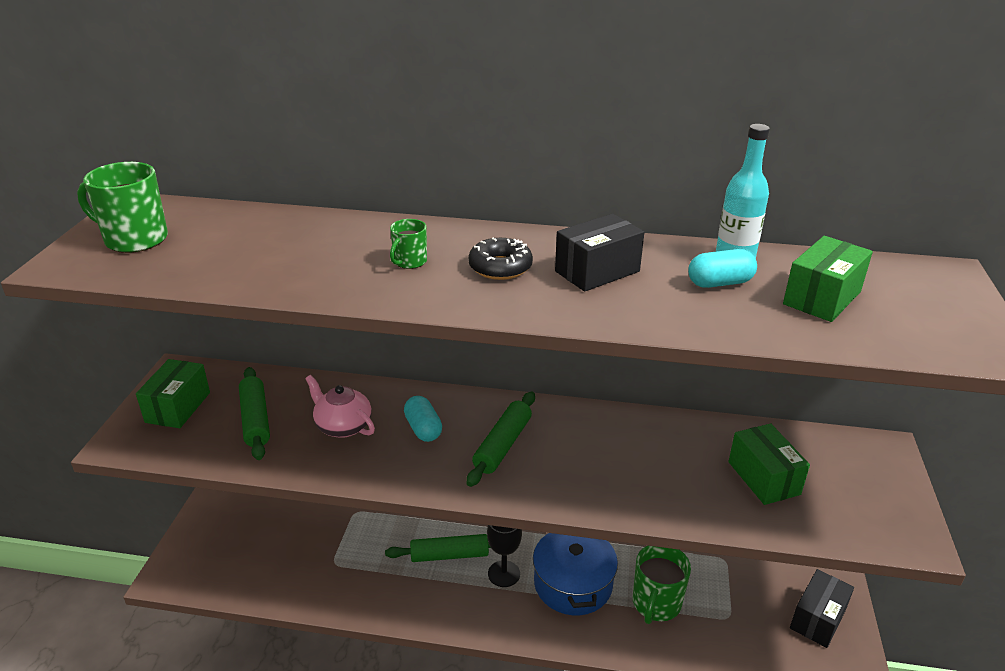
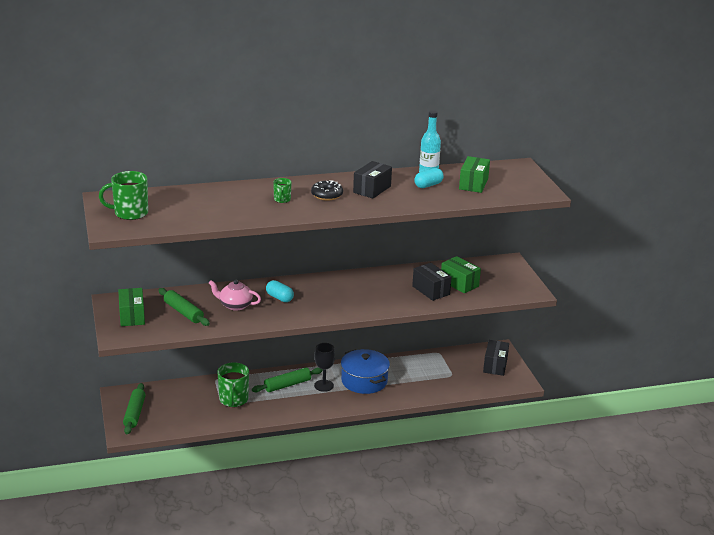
camera: 25 degrees left, 5 degrees down
(503, 445) = (326, 296): green rolling pin -> green rolling pin (135, 413)
(656, 604) = (412, 378): green mug -> green mug (233, 400)
(700, 481) = (431, 290): none -> black box

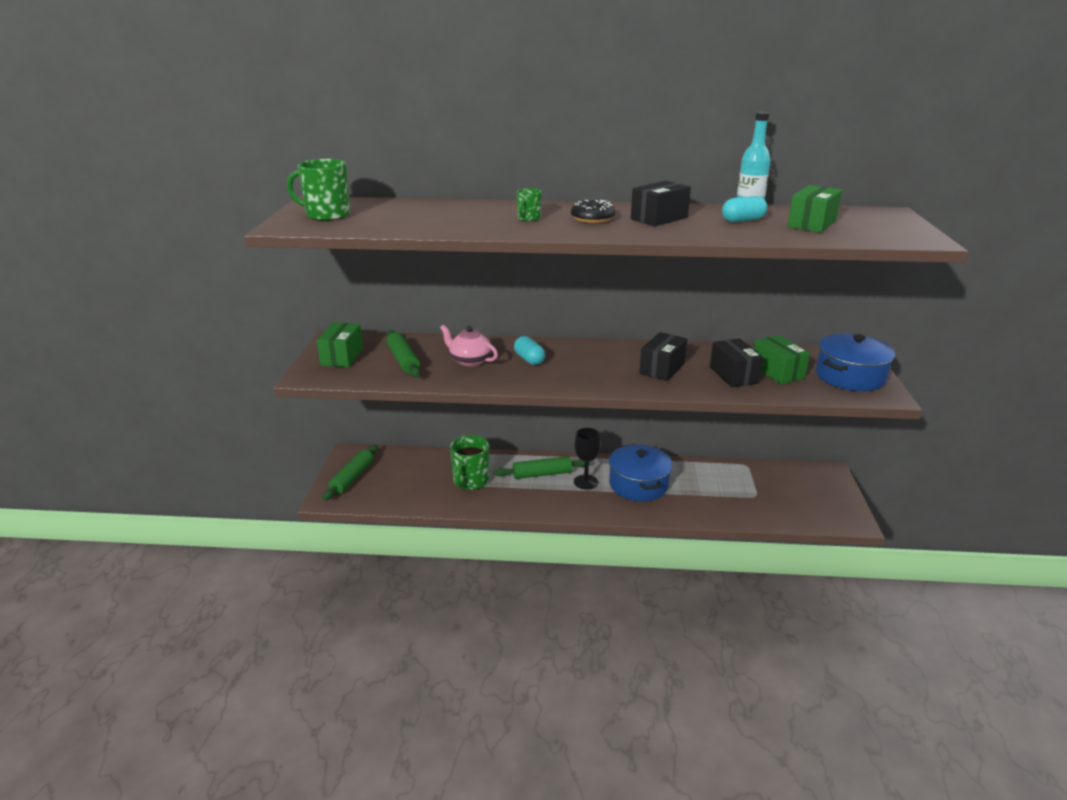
camera: 20 degrees right, 0 degrees up
(495, 365) = (819, 493): black box -> black box (662, 368)
(508, 280) = (850, 376): none -> blue pot

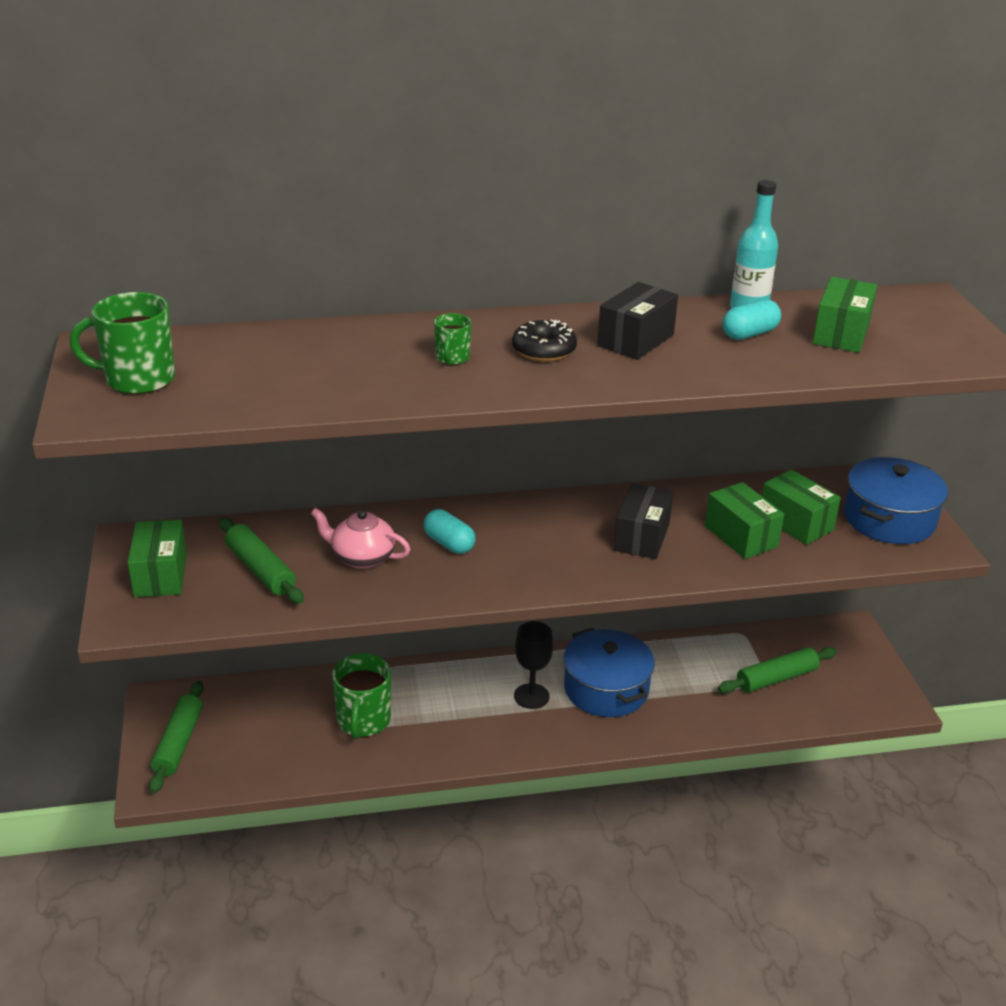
camera: 15 degrees left, 5 degrees up
(542, 474) = (465, 692): green rolling pin -> green rolling pin (776, 678)
(733, 375) = (741, 536): black box -> green box

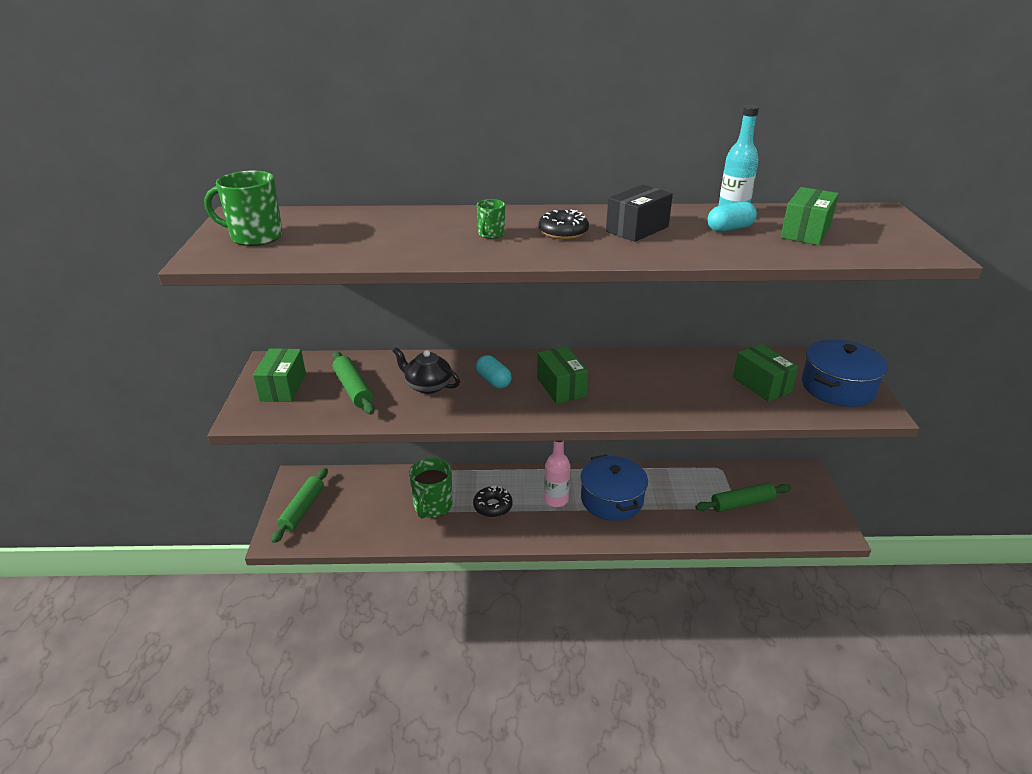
camera: 10 degrees right, 0 degrees up
(362, 557) = (428, 386): pink teapot -> black teapot
(447, 713) = (493, 506): none -> black donut
(531, 696) = (556, 500): black goblet -> pink bottle
(641, 537) = (639, 386): black box -> none
(741, 536) = (716, 391): green box -> green box (561, 387)

